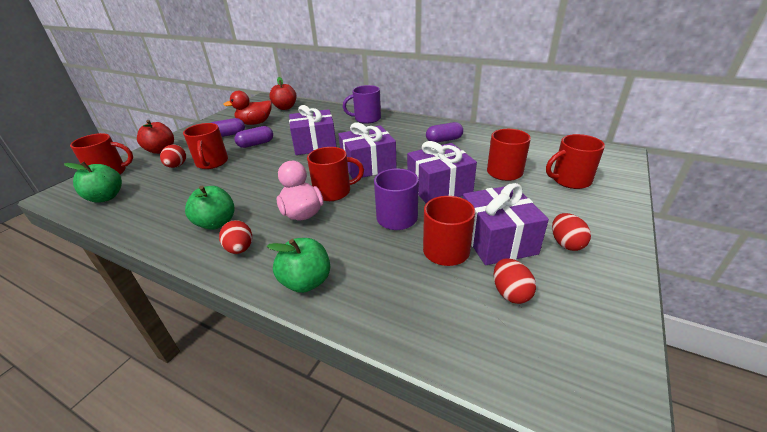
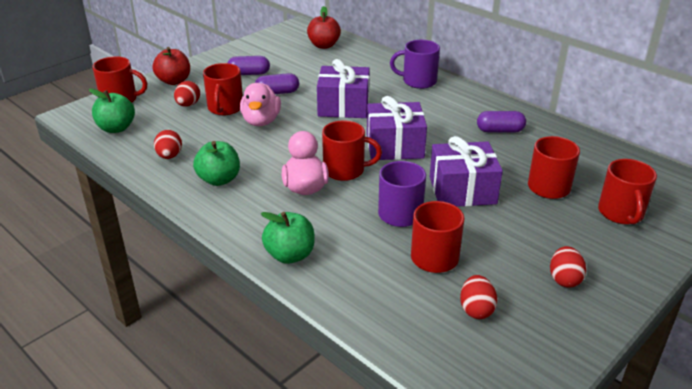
camera: 15 degrees right, 0 degrees up
(240, 249) = (237, 211): red egg -> red egg (169, 156)
(247, 167) = (261, 121): none -> pink duck
(255, 123) = (282, 62): red duck -> none
(497, 240) = (493, 259): purple gift -> none
(570, 180) = (621, 213): red mug -> red mug turned 90 degrees counterclockwise

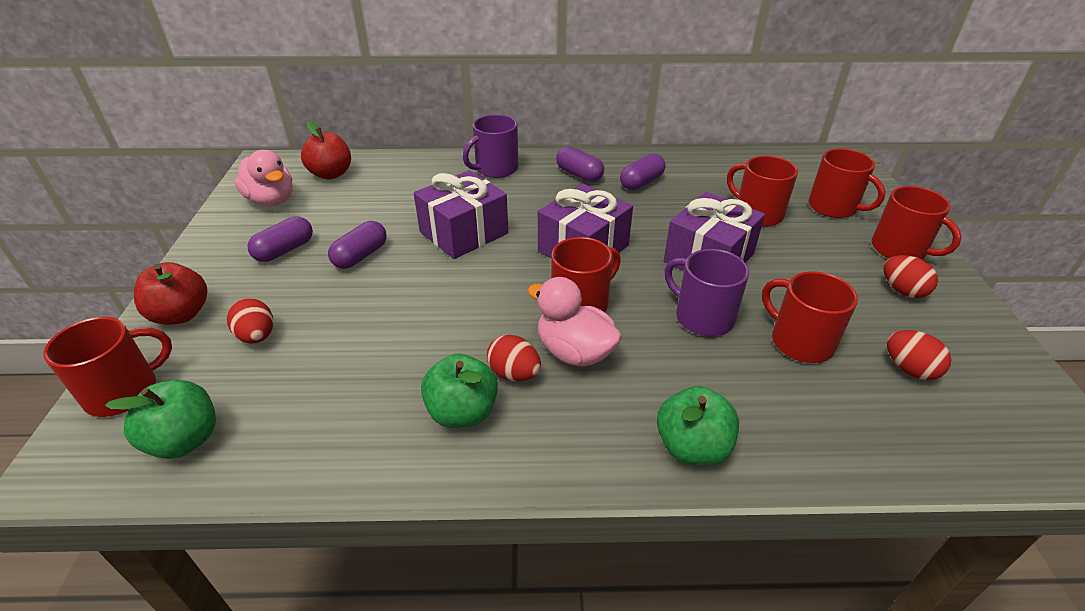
camera: 45 degrees left, 5 degrees up
(169, 156) = (342, 426): red egg -> red egg (514, 374)
(225, 108) = (320, 311): red mug -> red mug (900, 249)
(261, 121) = (396, 302): pink duck -> pink duck (271, 200)
(465, 107) = (579, 175): none -> purple capsule

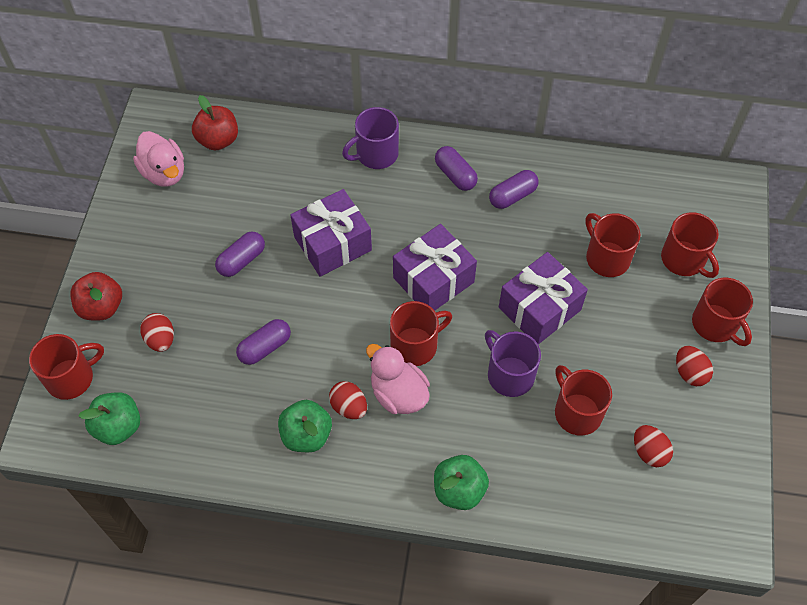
camera: 10 degrees right, 20 degrees up
(285, 250) = (178, 243): purple capsule -> purple capsule (265, 347)

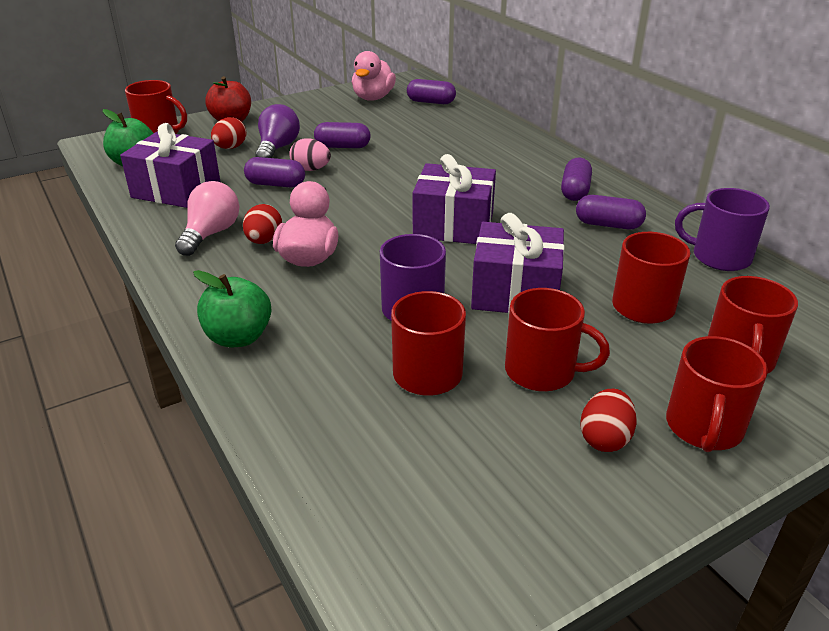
camera: 50 degrees right, 25 degrees down
(198, 307) = (277, 148): none -> purple light bulb
(218, 140) = (431, 102): red apple -> purple capsule
(262, 308) = (311, 169): none -> pink egg
(306, 435) = (211, 234): green apple -> pink light bulb
(332, 243) = (415, 171): purple gift -> purple gift (176, 189)
(376, 154) = (527, 153): purple mug -> purple mug (719, 257)
(415, 345) = (372, 245): red mug -> red mug (542, 371)
(649, 452) = (448, 457): red egg -> none

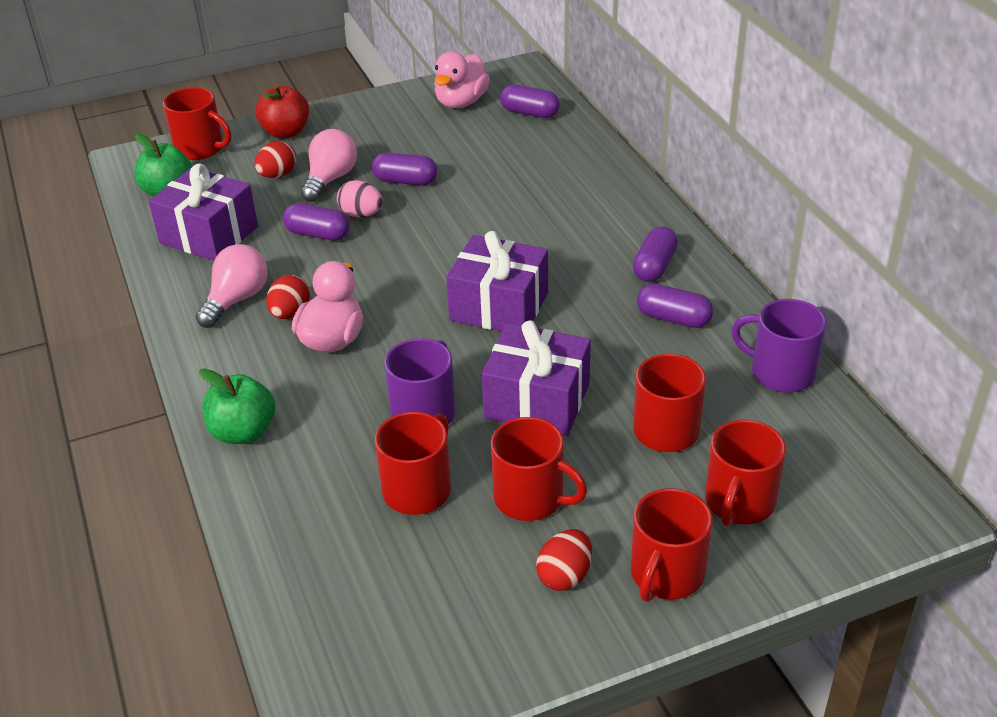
camera: 10 degrees right, 5 degrees up
(277, 148) = (330, 179): purple light bulb -> pink light bulb

